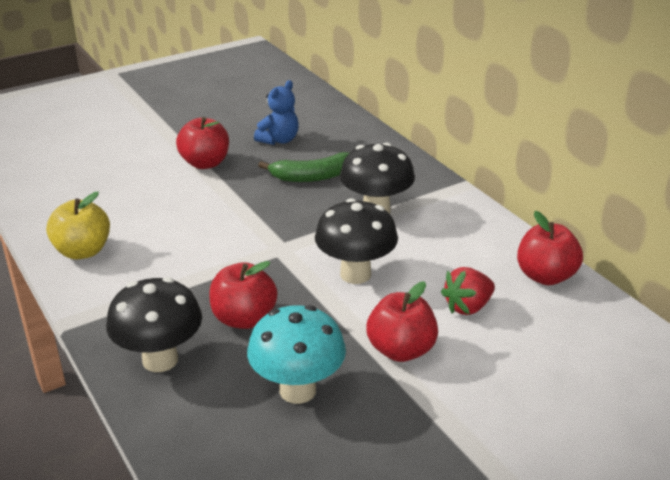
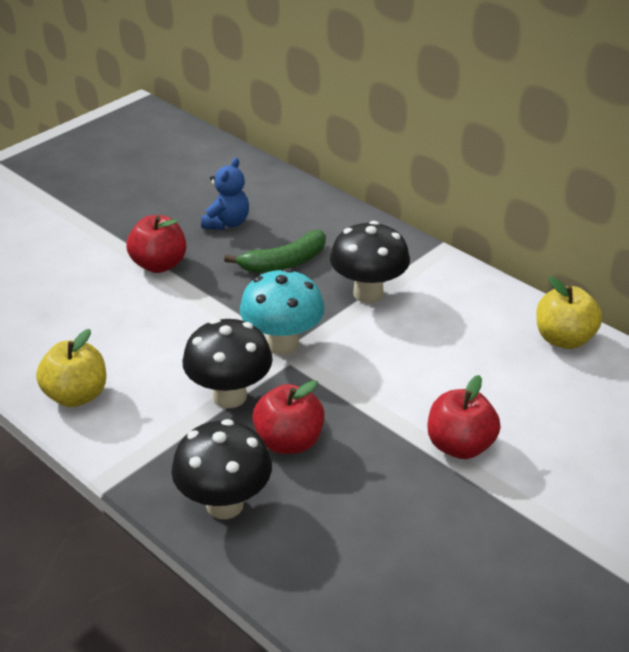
camera: 15 degrees left, 5 degrees up
(297, 390) = (379, 509): turquoise mushroom -> turquoise mushroom (283, 344)
(355, 274) = (379, 370): black mushroom -> black mushroom (230, 396)
(467, 307) = (504, 386): red strawberry -> none
(545, 276) = (563, 339): red apple -> yellow apple

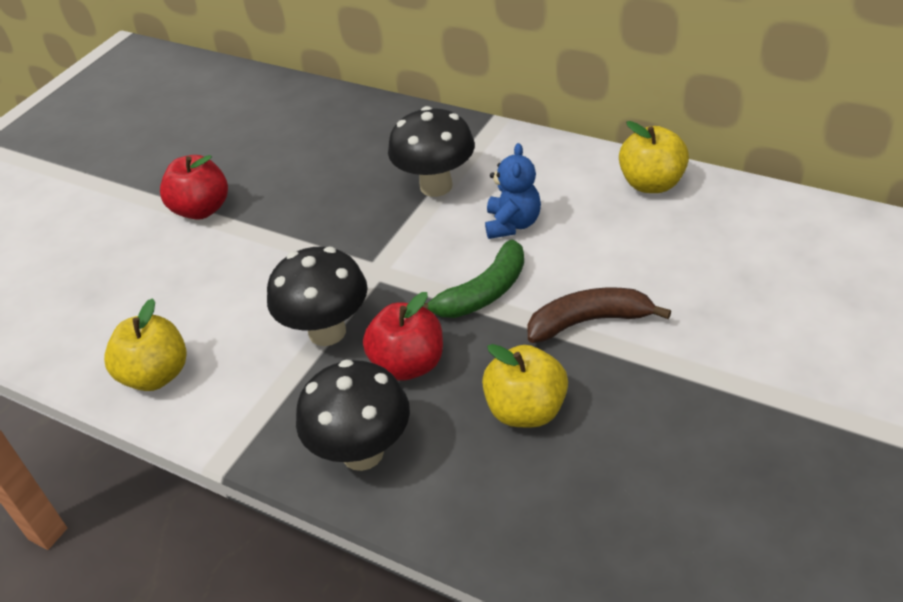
camera: 10 degrees left, 5 degrees up
(227, 223) = (260, 148): blue teddy bear -> blue teddy bear (512, 224)
(283, 344) = (365, 261): turquoise mushroom -> none
(284, 263) = (336, 175): green banana -> green banana (483, 293)
(376, 506) = (526, 410): none -> yellow apple
(460, 445) = (589, 321): red apple -> brown banana

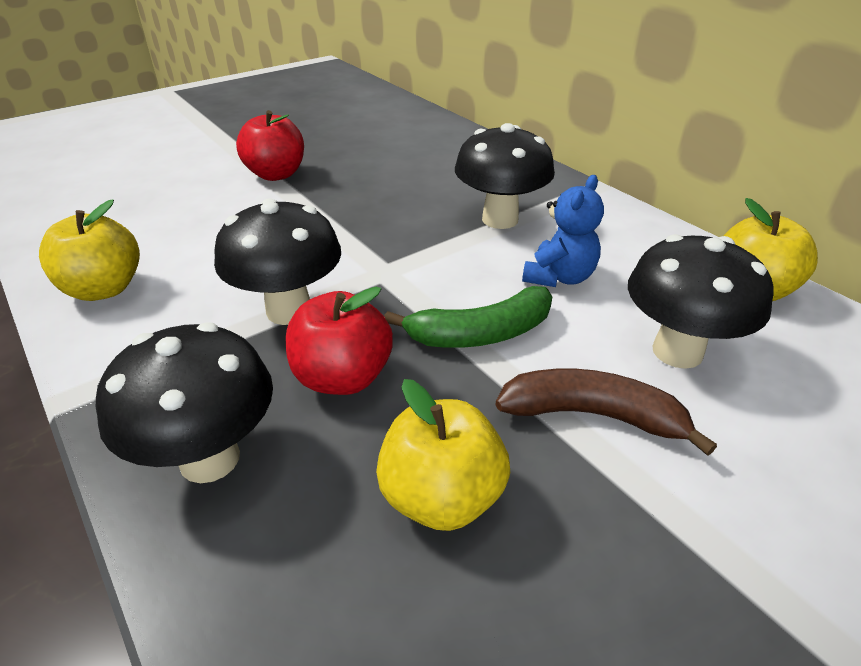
camera: 20 degrees right, 5 degrees down
(621, 254) = (677, 351): none -> black mushroom

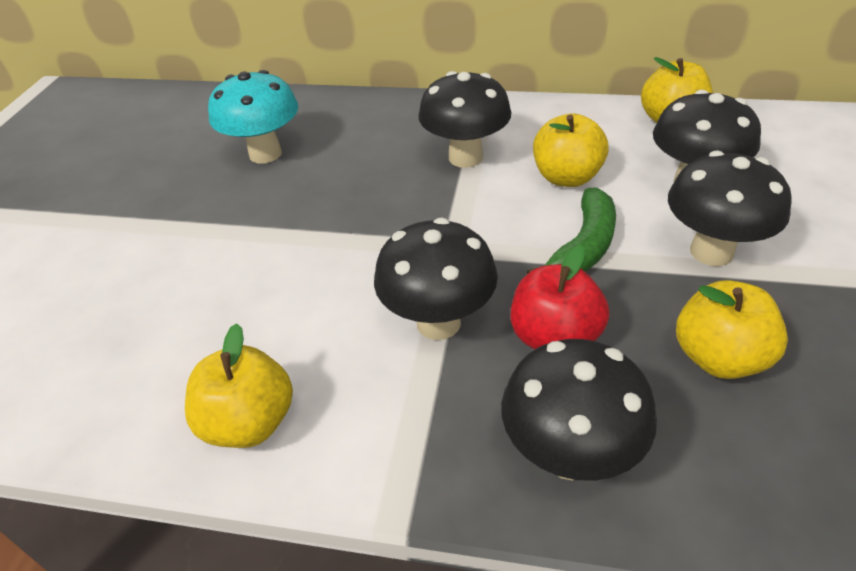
camera: 40 degrees left, 5 degrees up
(276, 174) = (217, 224): red apple -> none
(370, 149) = (265, 154): none -> turquoise mushroom
(559, 277) = (566, 177): blue teddy bear -> yellow apple
(593, 415) = (711, 252): brown banana -> black mushroom

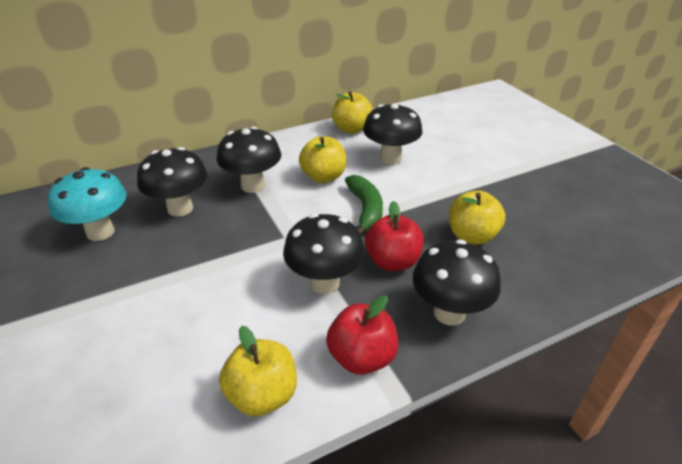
camera: 40 degrees left, 5 degrees down
(394, 446) = (362, 357): none -> red apple
(711, 252) = (427, 188): black mushroom -> black mushroom (180, 208)

